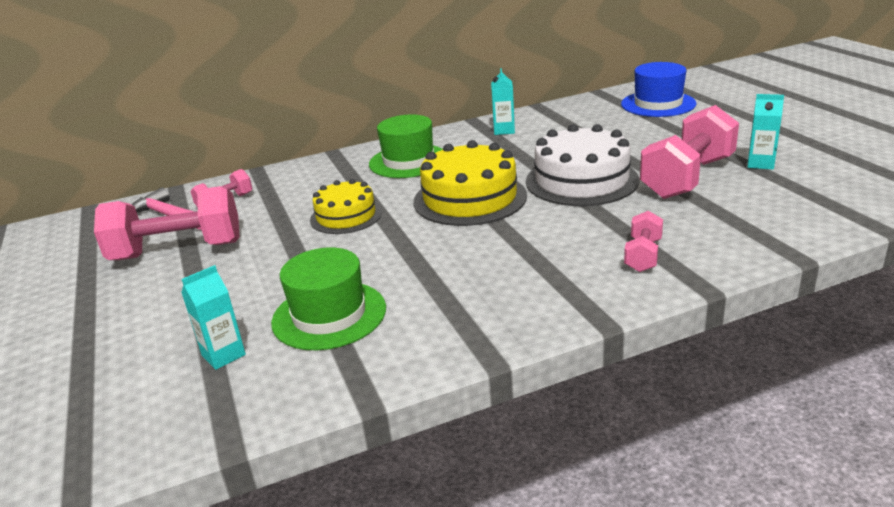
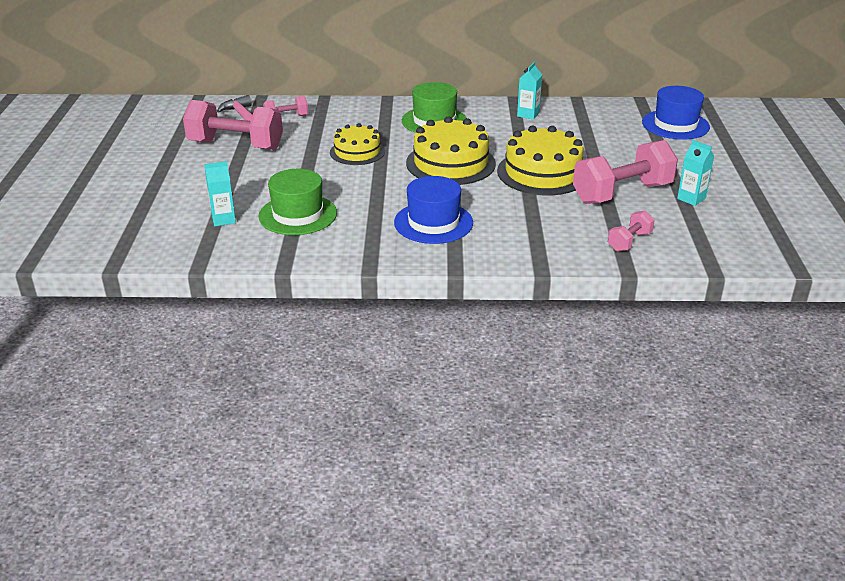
camera: 20 degrees right, 5 degrees up
(516, 271) = (433, 222): none -> blue hat
(581, 180) = (542, 172): white cake -> yellow cake
(643, 255) = (525, 238): pink dumbbell -> pink dumbbell (629, 242)

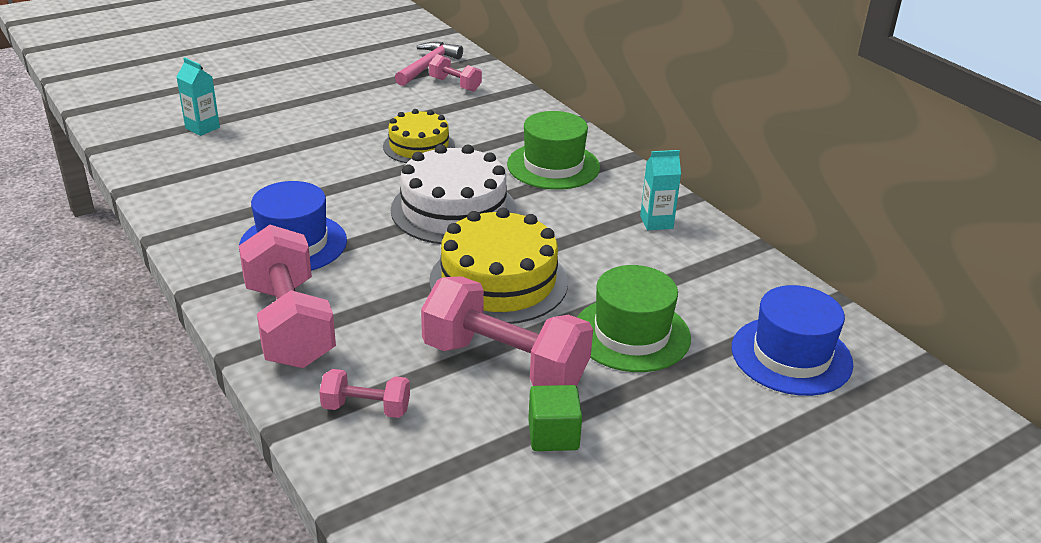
camera: 55 degrees right, 0 degrees up
(236, 145) = (363, 82): pink dumbbell -> pink dumbbell (289, 325)
(298, 215) = (244, 160): green hat -> green hat (631, 334)
(450, 163) = (453, 210): yellow cake -> white cake
(691, 198) = (553, 435): turquoise carton -> green cube

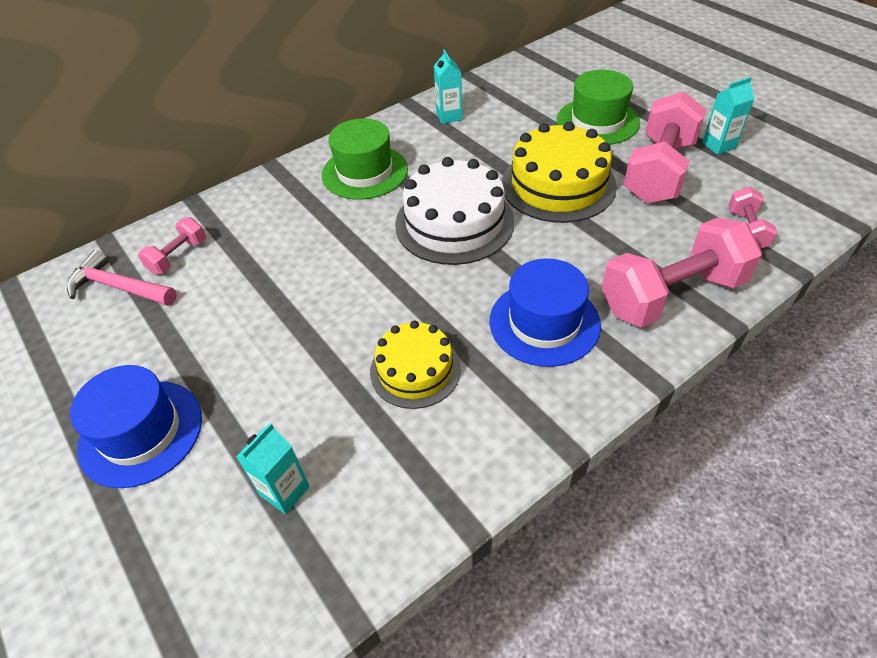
camera: 90 degrees left, 15 degrees up
(419, 146) = (331, 264): yellow cake -> yellow cake (415, 370)
(553, 435) = (718, 145): green cube -> turquoise carton
(791, 356) = (591, 66): blue hat -> blue hat (141, 432)

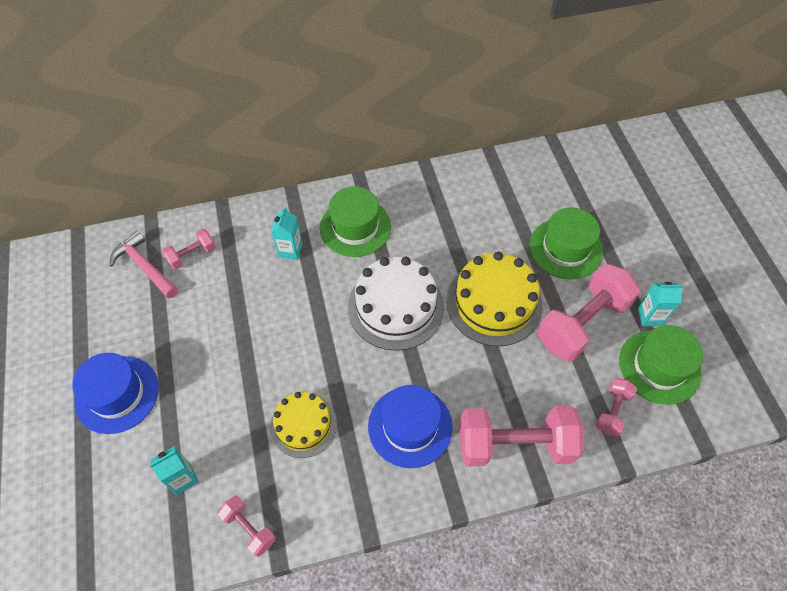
camera: 20 degrees right, 10 degrees up
(410, 511) = (249, 528): none -> pink dumbbell
(449, 116) = (449, 193): turquoise carton -> turquoise carton (290, 250)
(760, 179) = (659, 366): none -> green hat

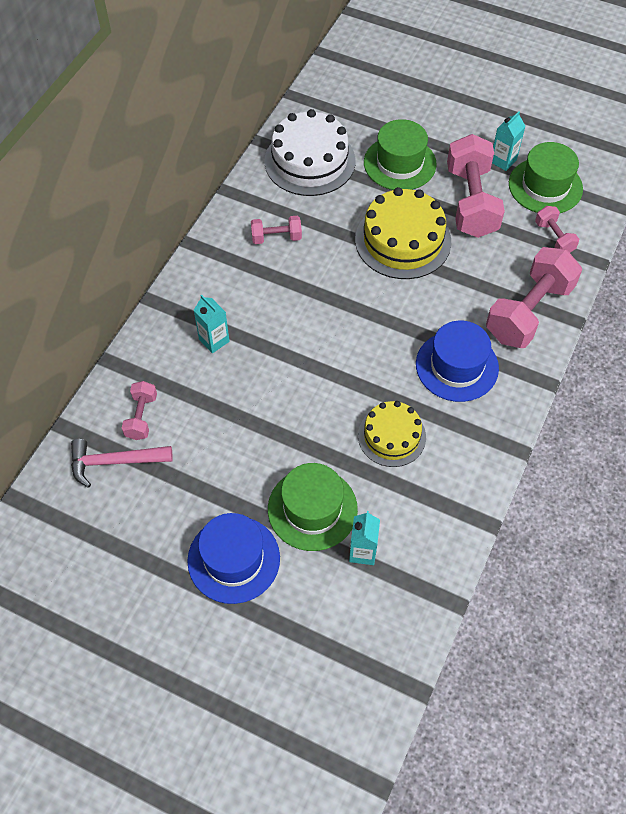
camera: 50 degrees left, 0 degrees up
(249, 528) = (447, 529): pink dumbbell -> pink dumbbell (276, 237)
(355, 227) = (239, 280): green hat -> green hat (312, 509)
(396, 307) = (344, 304): white cake -> white cake (310, 161)

